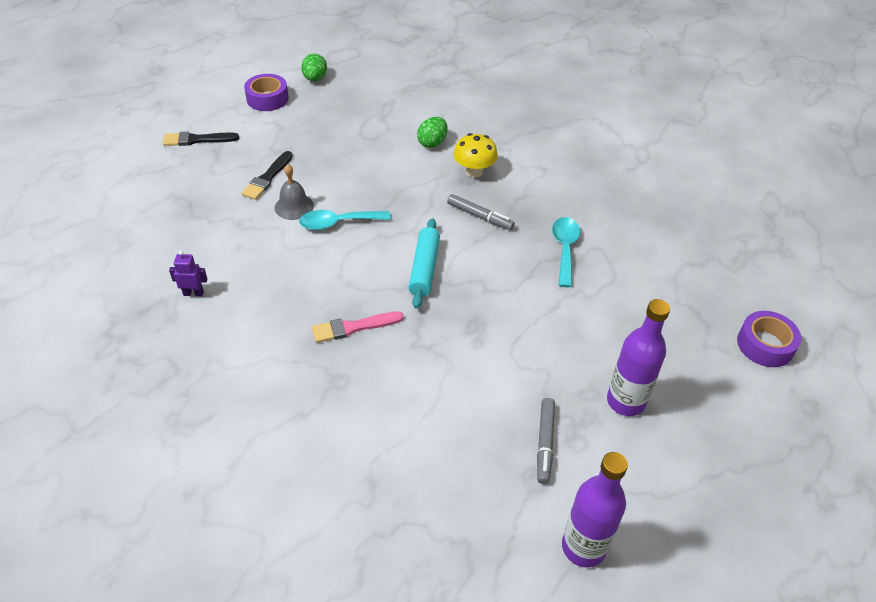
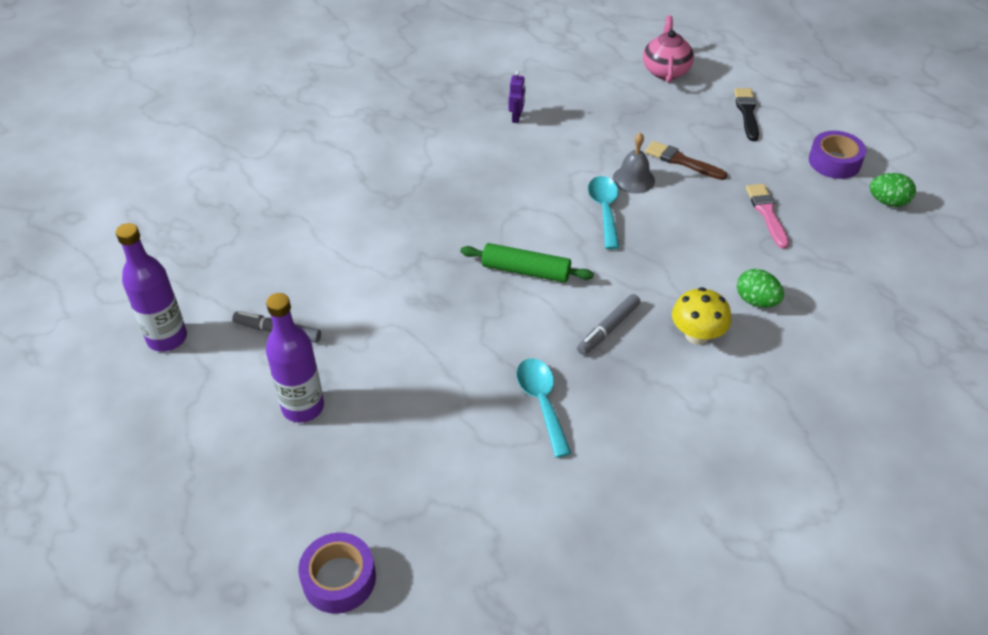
camera: 100 degrees right, 0 degrees up
(122, 188) = (665, 70): none -> pink teapot
(267, 178) = (681, 161): black brush -> brown brush
(353, 327) = (453, 213): pink brush -> pink brush (767, 213)
(424, 268) = (526, 271): turquoise rolling pin -> green rolling pin
(565, 249) = (541, 402): turquoise spoon -> turquoise spoon turned 120 degrees counterclockwise

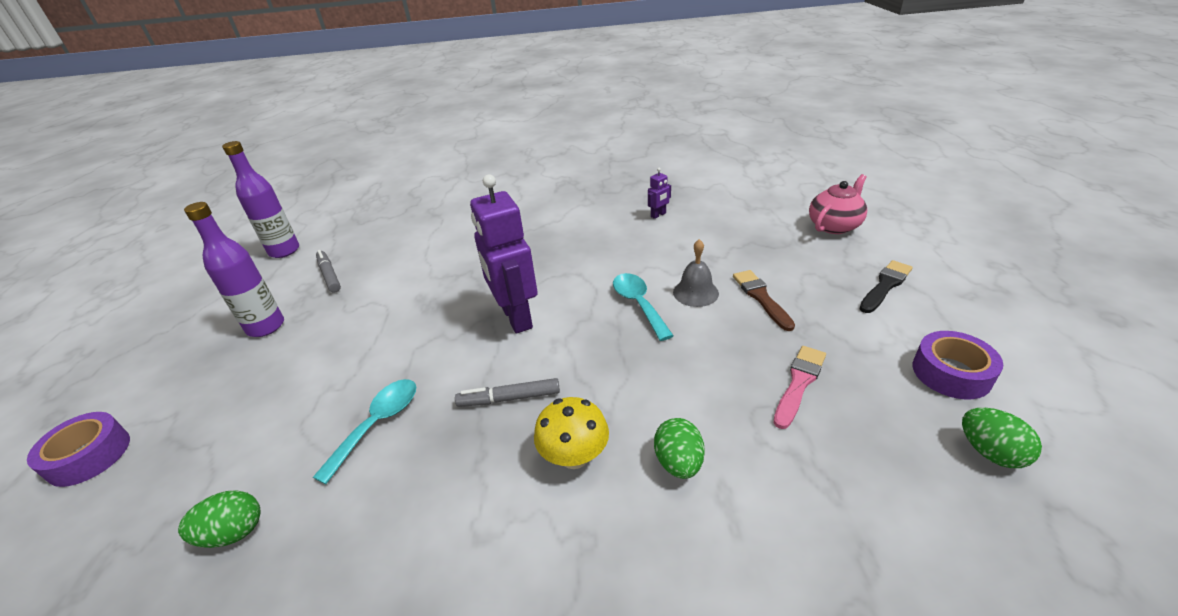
camera: 45 degrees right, 10 degrees down
(526, 271) = (516, 317): green rolling pin -> purple robot
(553, 519) = (234, 533): none -> green egg
(604, 210) = (638, 304): turquoise spoon -> turquoise spoon turned 60 degrees counterclockwise

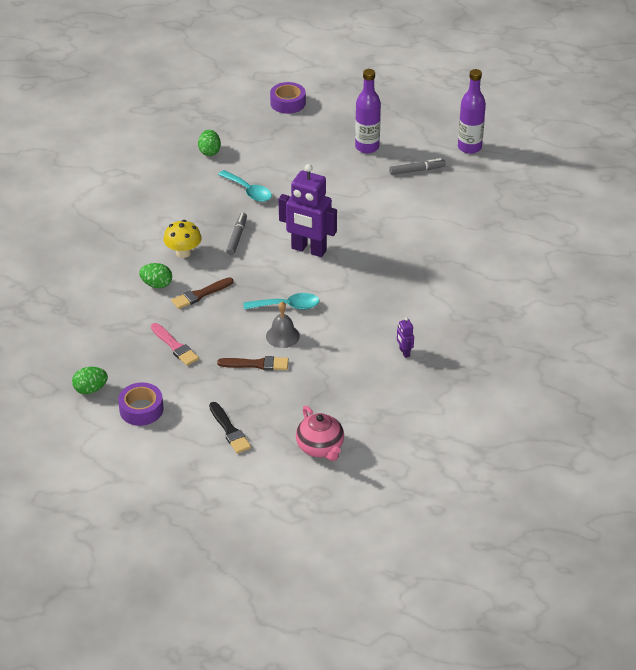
camera: 105 degrees right, 5 degrees up
(516, 317) = (308, 250): purple robot -> purple robot turned 150 degrees counterclockwise
(668, 395) = (200, 294): none -> brown brush

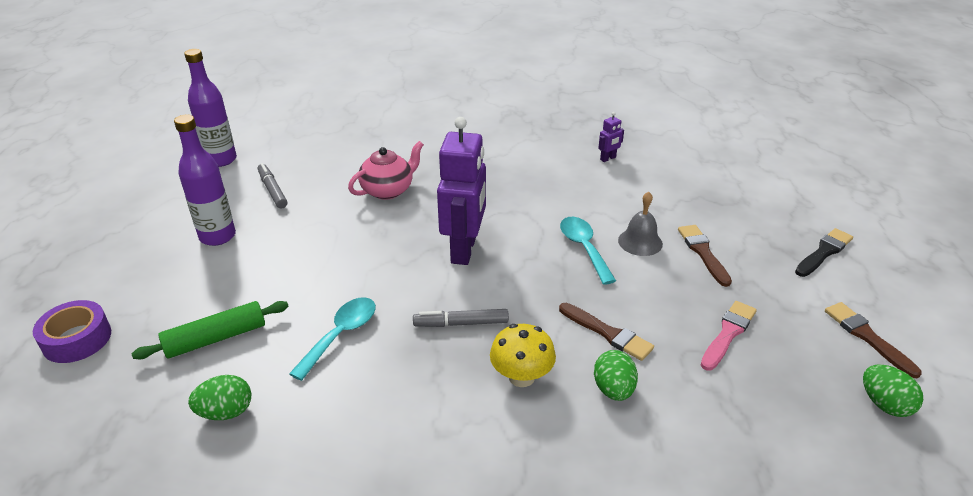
camera: 105 degrees left, 5 degrees down
(141, 409) = (867, 337): purple tape -> brown brush
(267, 148) = (216, 338): none -> green rolling pin
(320, 448) = (785, 187): pink teapot -> pink teapot (388, 190)

